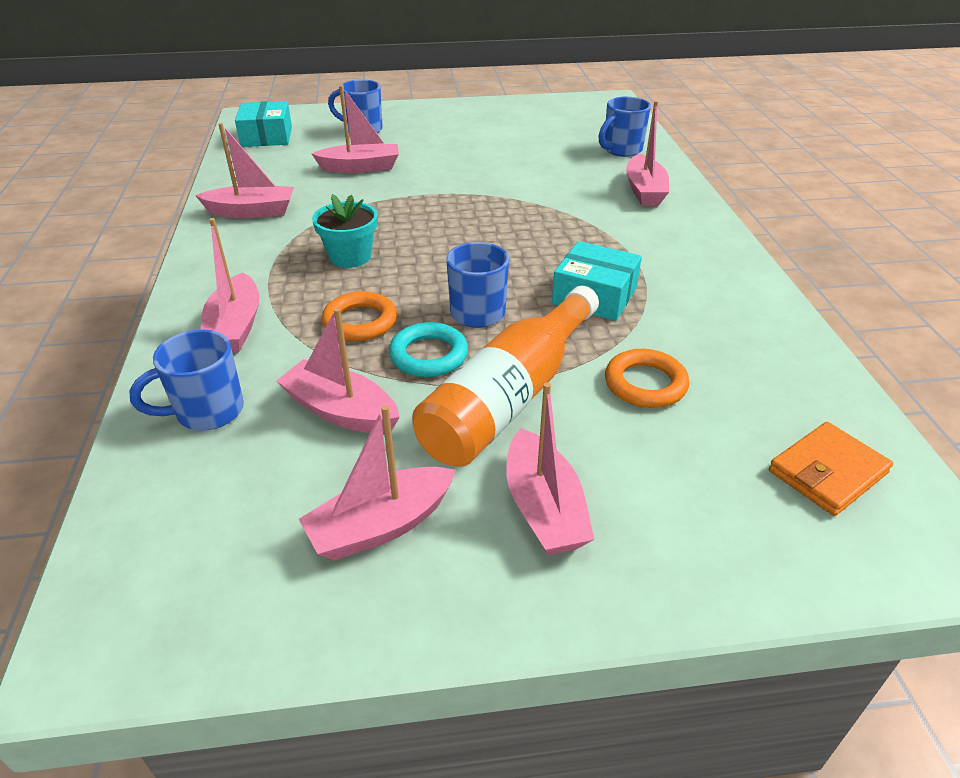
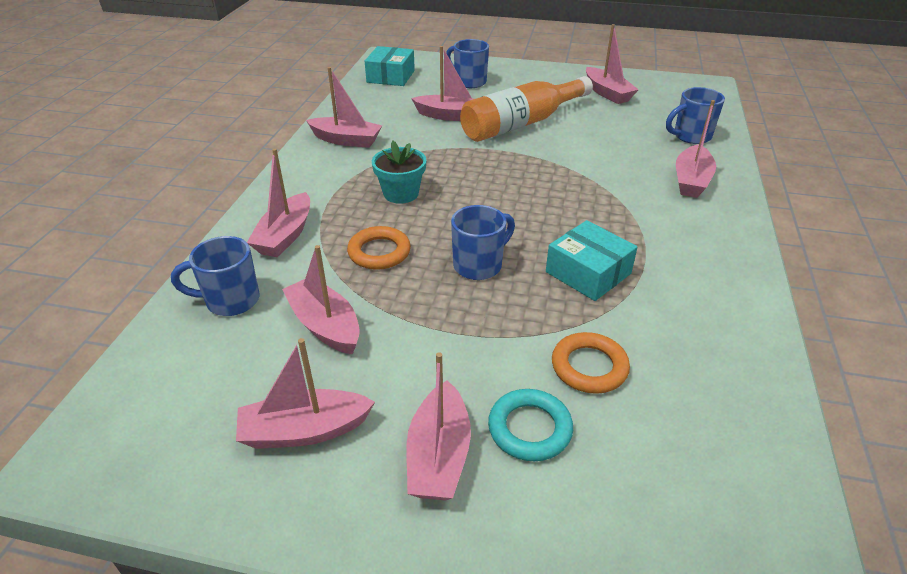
camera: 20 degrees right, 0 degrees up
(428, 355) = (417, 294): turquoise ring -> turquoise ring (529, 429)
(509, 397) = (464, 348): orange bottle -> orange bottle (522, 123)
(517, 121) = (607, 93): none -> pink boat
(827, 472) = (718, 501): orange wallet -> none

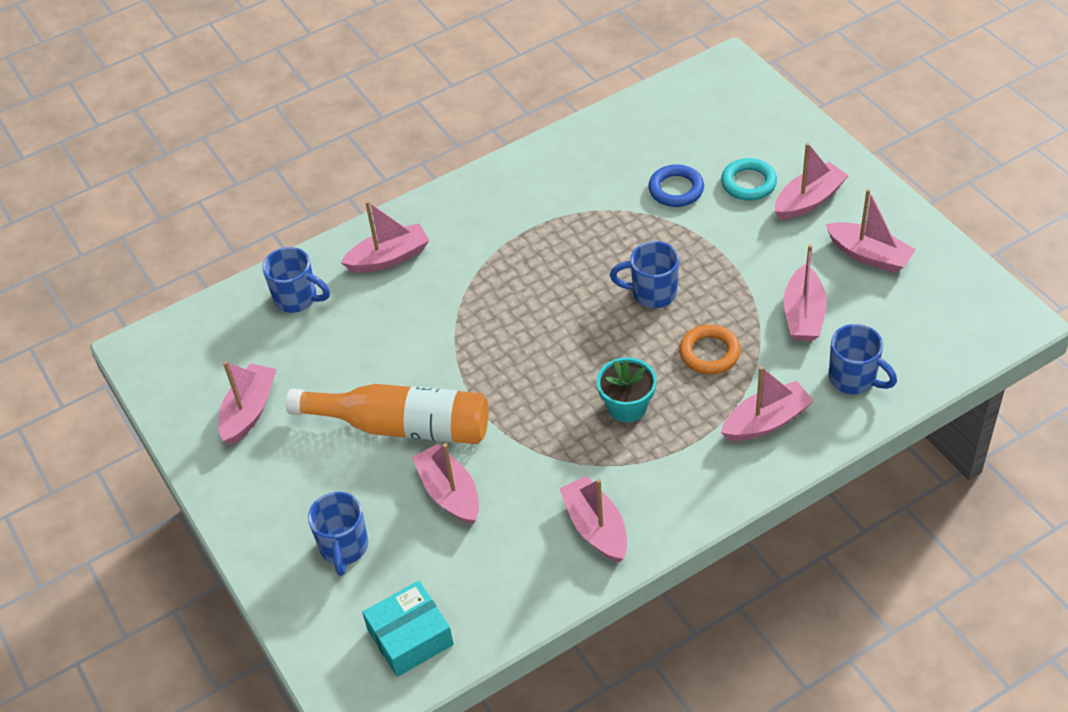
camera: 130 degrees left, 10 degrees up
(588, 273) = (589, 240): turquoise box -> none
(589, 367) = (676, 189): orange ring -> blue ring

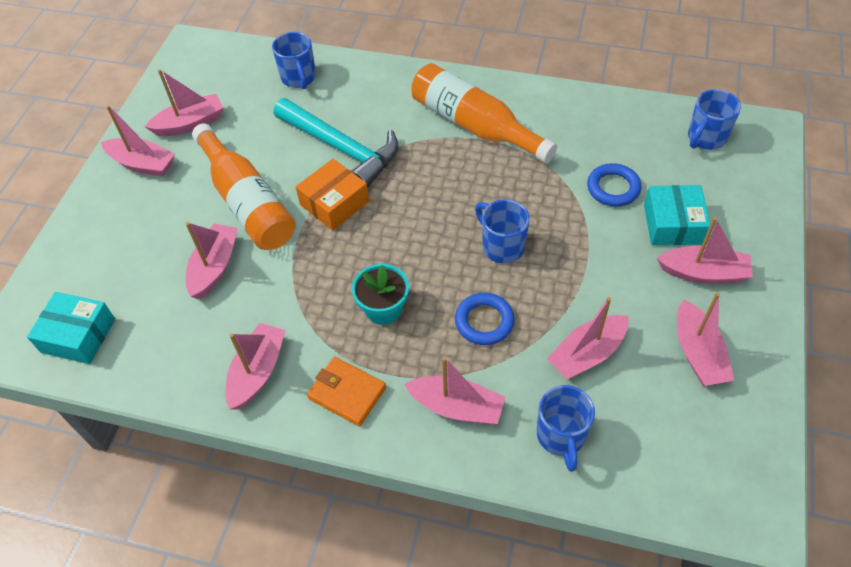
camera: 45 degrees right, 5 degrees up
(344, 548) = (123, 247): blue mug -> blue mug (705, 138)
(389, 258) = (377, 93): pink boat -> pink boat (142, 164)
(422, 323) = (341, 148): none -> turquoise hammer
(479, 367) = (334, 203): none -> orange box
(509, 222) = (474, 125): none -> orange bottle
(680, 481) = (347, 393): none -> orange wallet
(709, 353) = (484, 321): orange ring -> blue ring
(748, 183) = (673, 224): turquoise ring -> turquoise box

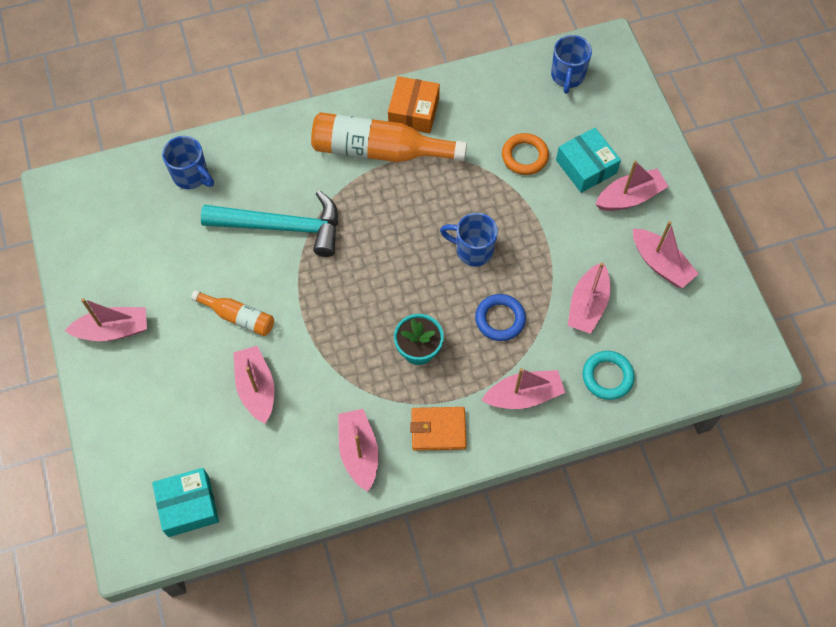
camera: 35 degrees left, 10 degrees up
(190, 124) = (125, 269): pink boat -> none
(247, 202) = (238, 317): orange bottle -> orange bottle, size x0.53
(334, 203) = (314, 280): orange box -> orange box (413, 112)
(561, 437) = (607, 377): blue mug -> turquoise ring
(613, 188) = (524, 156): blue ring -> orange ring

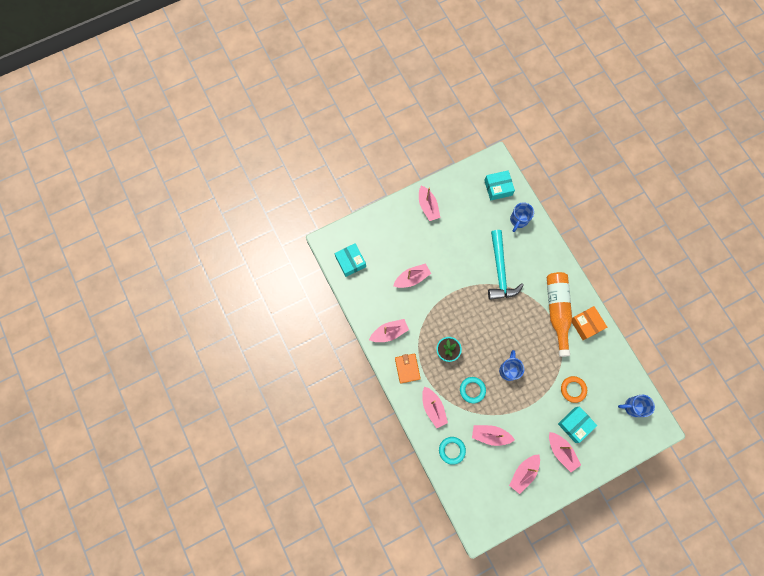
camera: 80 degrees right, 10 degrees up
(115, 197) = (498, 188): none -> turquoise box
(238, 317) = (446, 261): orange bottle -> none
(413, 112) = (586, 324): orange box -> orange box turned 60 degrees clockwise
(500, 319) = (472, 390): blue ring -> turquoise ring

